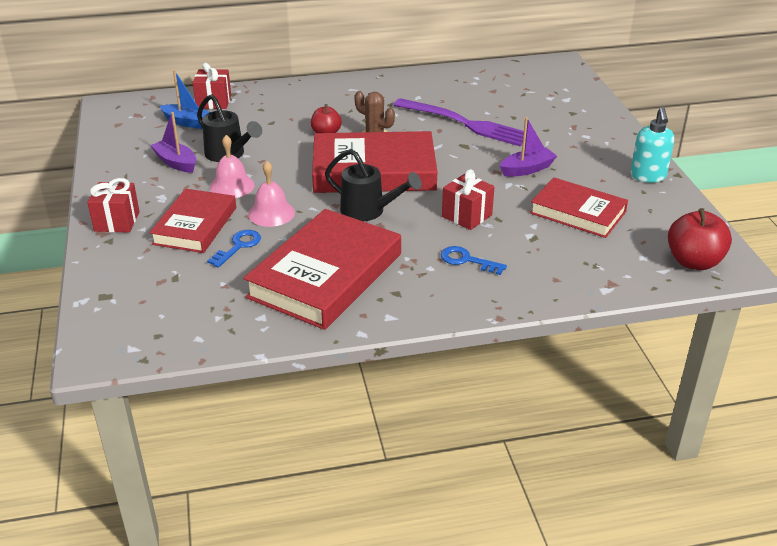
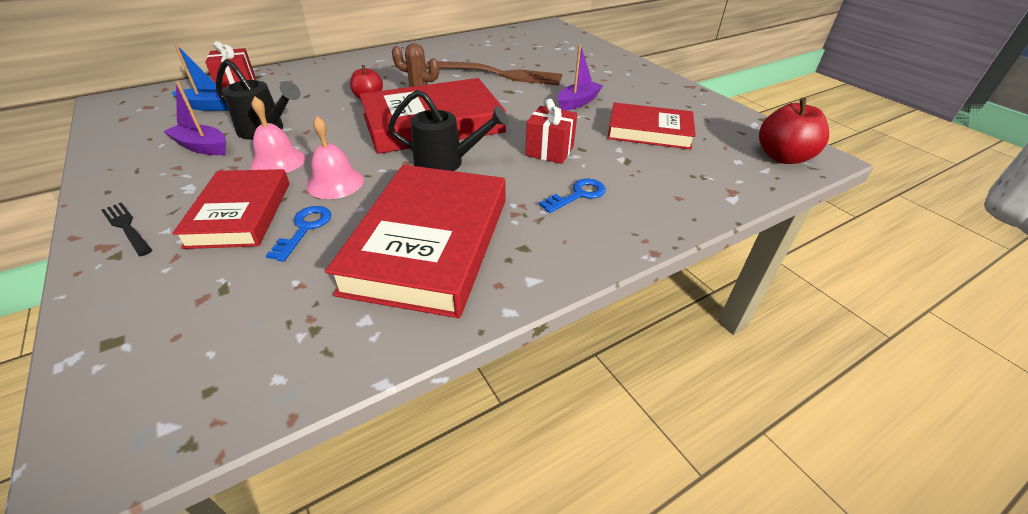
camera: 20 degrees left, 5 degrees up
(117, 221) = (126, 227): red gift -> black fork
(465, 123) = (498, 74): purple fork -> brown fork
(467, 260) = (578, 195): blue key -> blue key turned 135 degrees clockwise
(648, 176) = (682, 94): turquoise soap dispenser -> none

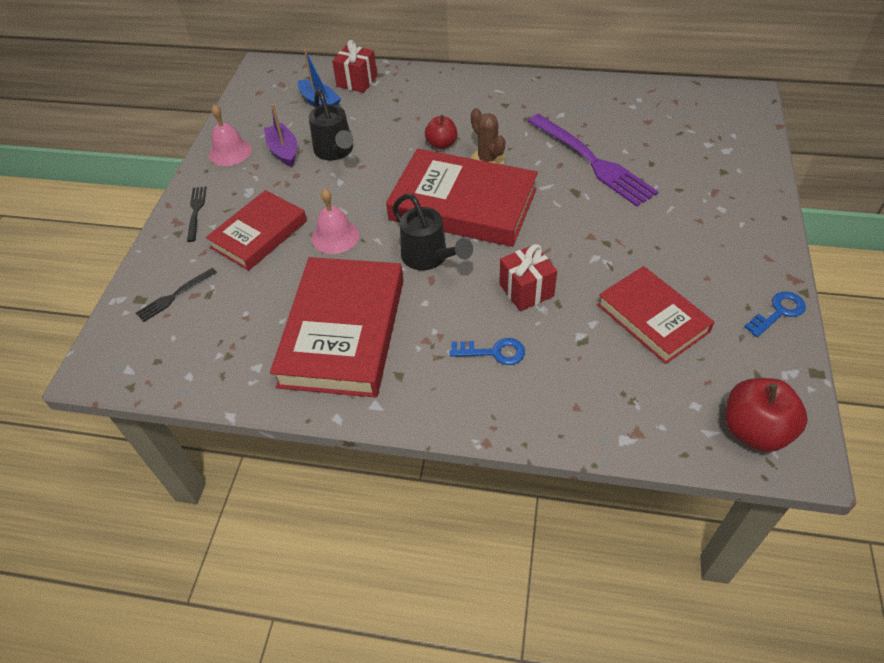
camera: 45 degrees right, 10 degrees up
(170, 312) = (174, 296): none -> black fork
(278, 161) = (317, 192): pink bell -> pink bell (230, 152)
(305, 229) = (283, 271): blue key -> blue key (778, 312)
(429, 244) = (343, 331): red book -> red book turned 45 degrees counterclockwise
(498, 74) = (592, 161): brown fork -> purple fork
(577, 102) = (627, 241): purple boat -> none

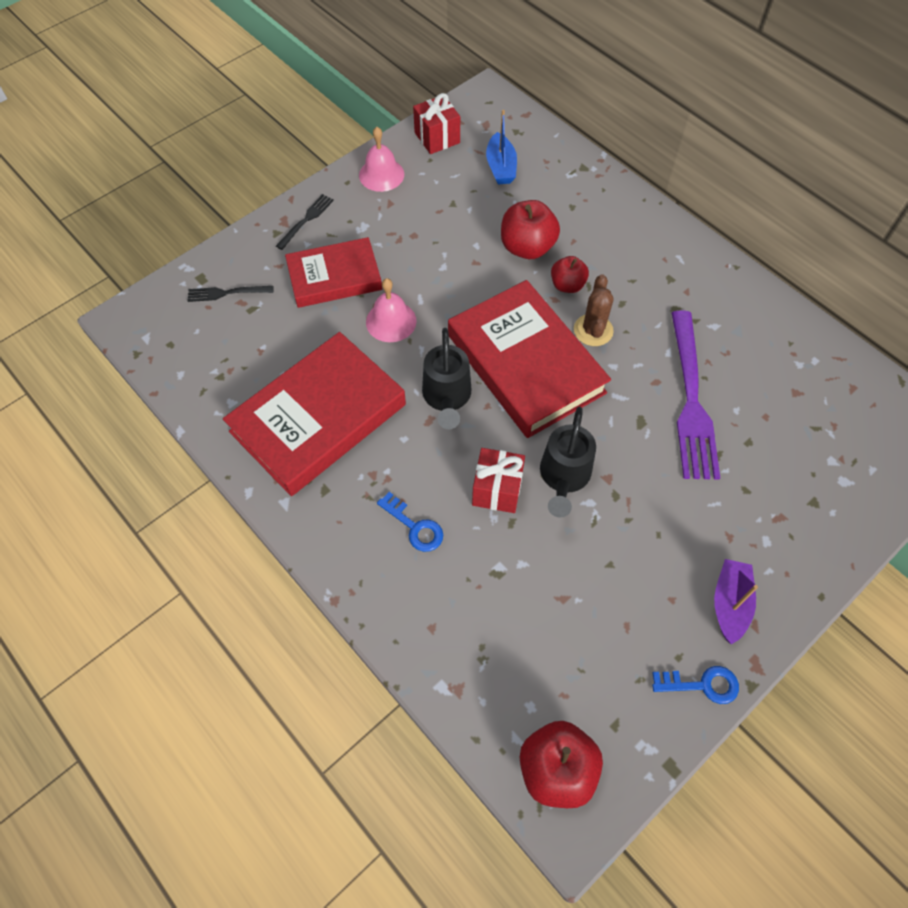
camera: 35 degrees right, 10 degrees up
(283, 151) = (425, 202): purple boat -> purple boat (729, 604)
(335, 151) = (467, 231): black watering can -> black watering can (563, 477)
(357, 81) = (555, 163): red gift -> red gift (437, 138)
(389, 138) = (527, 247): none -> red apple
(652, 318) = (579, 599): red book -> none

